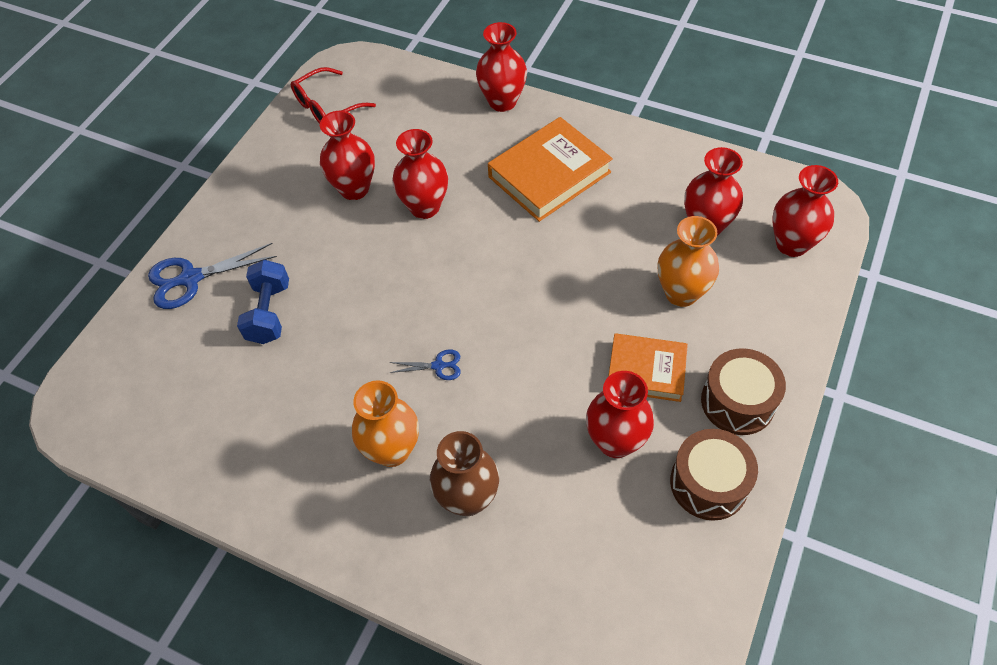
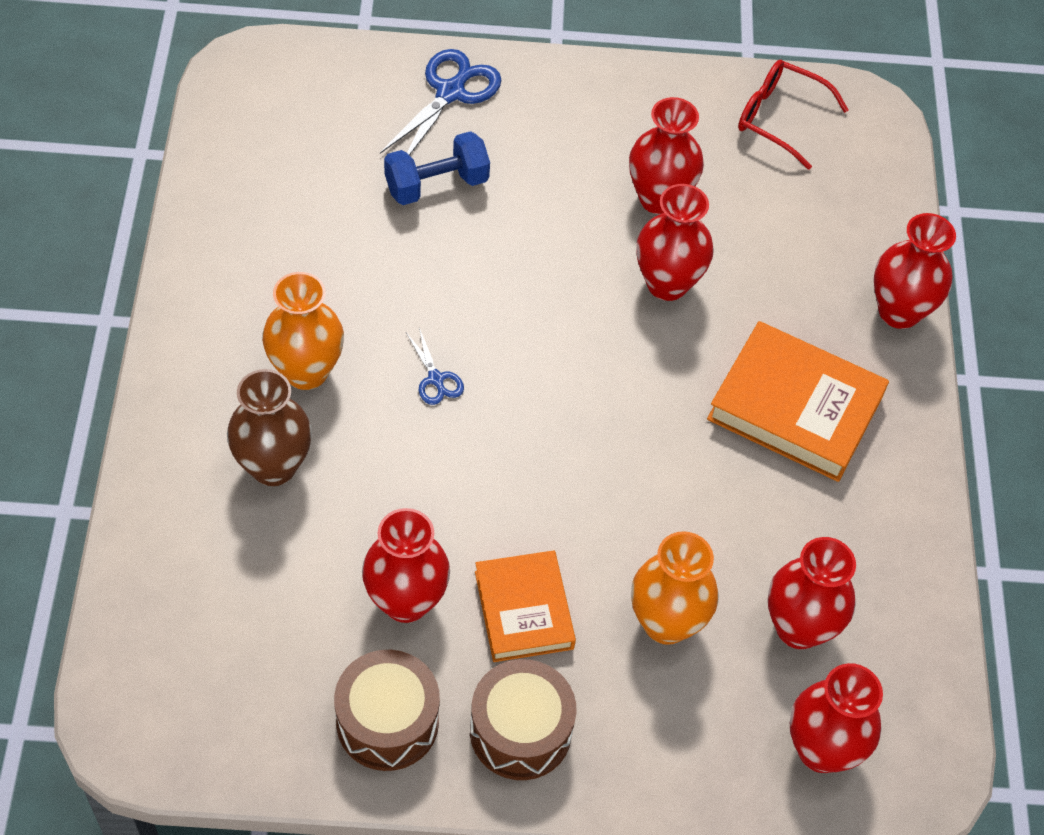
camera: 60 degrees right, 0 degrees up
(191, 278) = (450, 92): blue scissors -> blue scissors turned 75 degrees clockwise

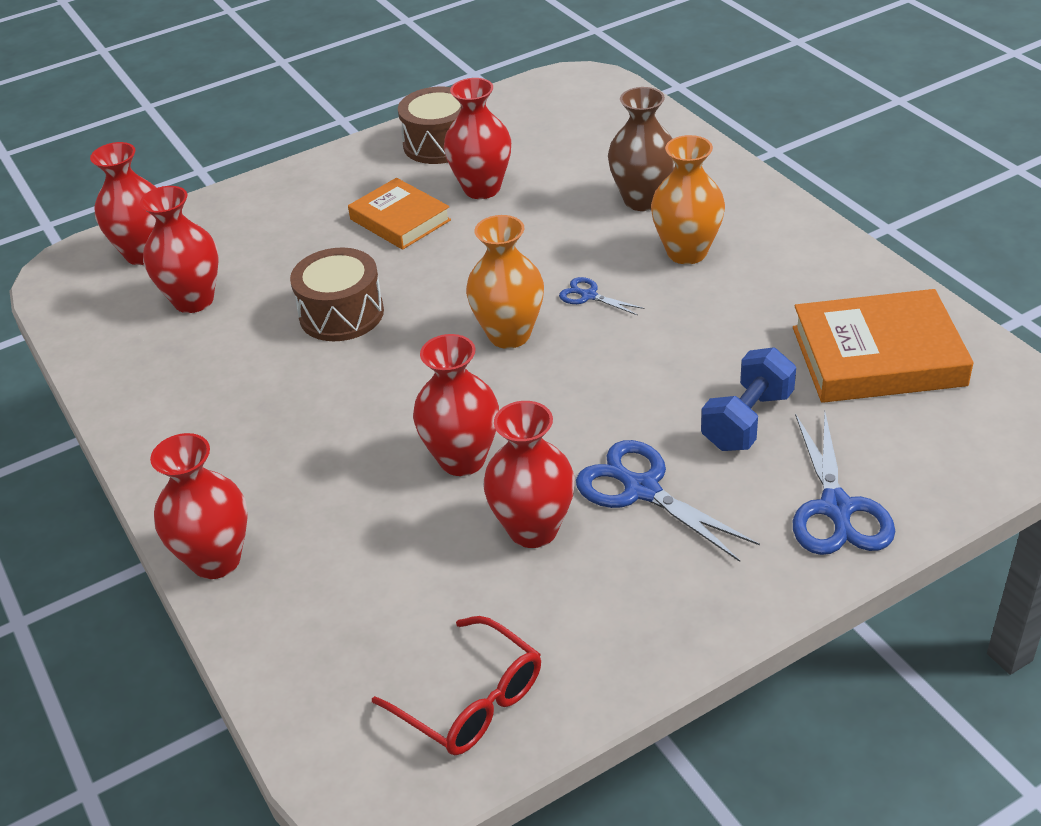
camera: 155 degrees right, 15 degrees down
(520, 731) = (354, 175): brown drum -> brown drum (341, 314)
(561, 181) = (642, 489): none -> blue scissors
(666, 623) = (295, 259): orange vase -> orange vase (509, 335)
(780, 119) = (470, 700): red glasses -> red glasses turned 45 degrees clockwise
(795, 408) = (276, 427): orange book -> orange book (878, 356)

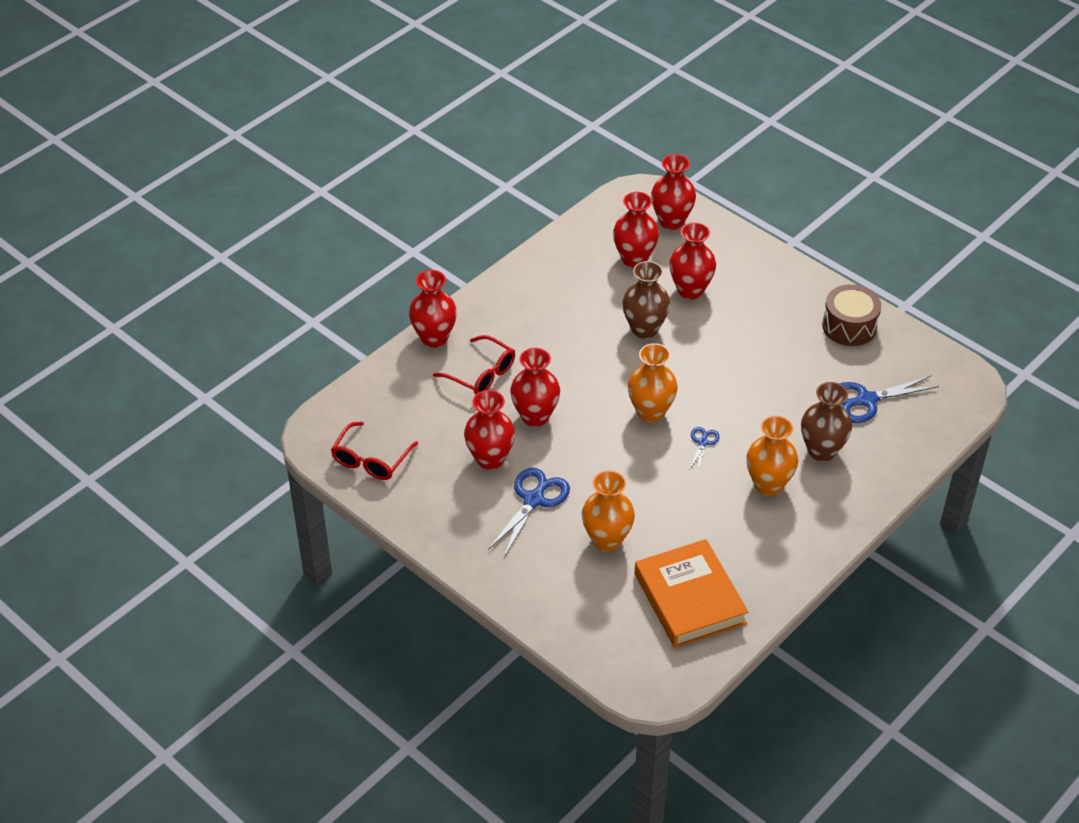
camera: 70 degrees right, 5 degrees up
(335, 511) = (481, 374): none -> red glasses
(341, 314) = (644, 329): brown drum -> brown vase
(400, 220) = (751, 330): orange book -> none
(482, 188) = (803, 362): red vase -> red vase (690, 290)
(747, 420) = (607, 540): blue dumbbell -> orange vase
(836, 508) = (544, 590): blue scissors -> blue scissors (866, 400)

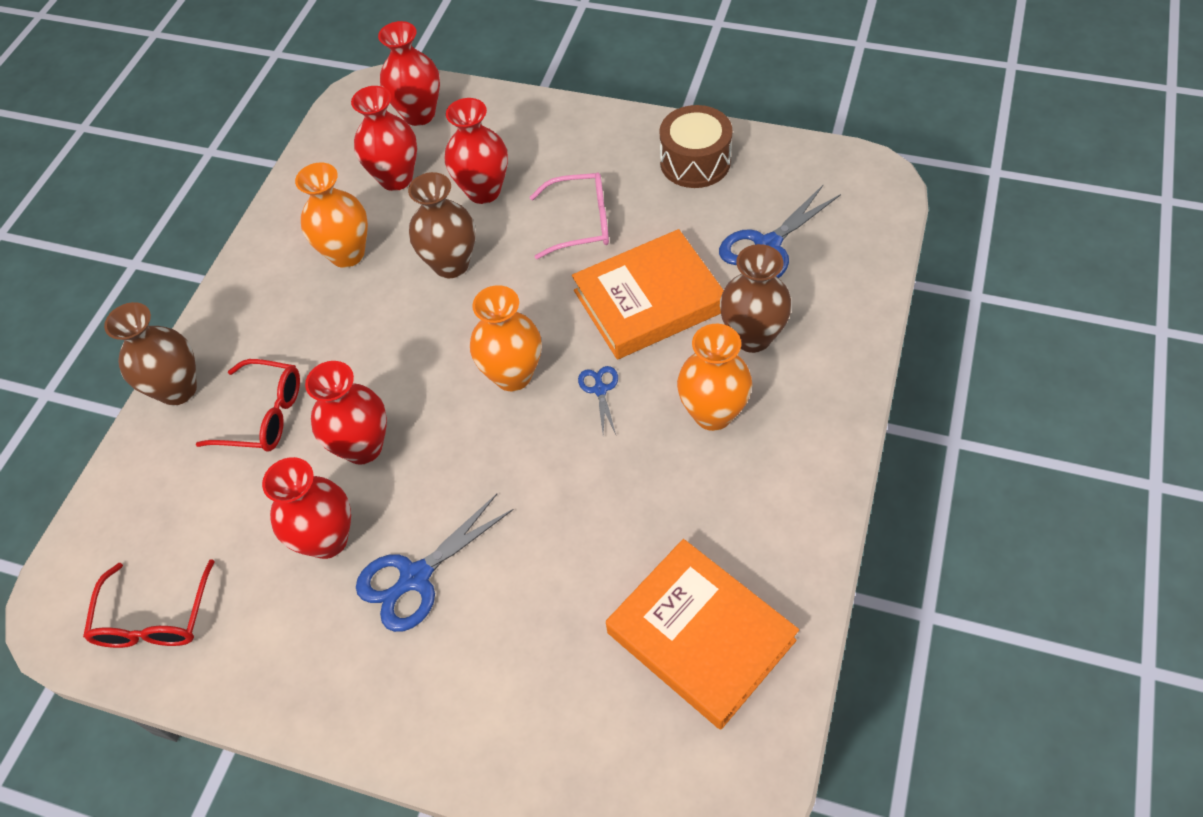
camera: 20 degrees left, 10 degrees up
(434, 338) = (178, 389): red vase -> brown vase
(534, 500) = (415, 577): blue scissors -> blue scissors turned 135 degrees counterclockwise
(607, 540) = (544, 594): orange vase -> orange vase (347, 254)
(746, 336) = (580, 223): none -> pink glasses
(765, 402) = (649, 301): none -> orange book

